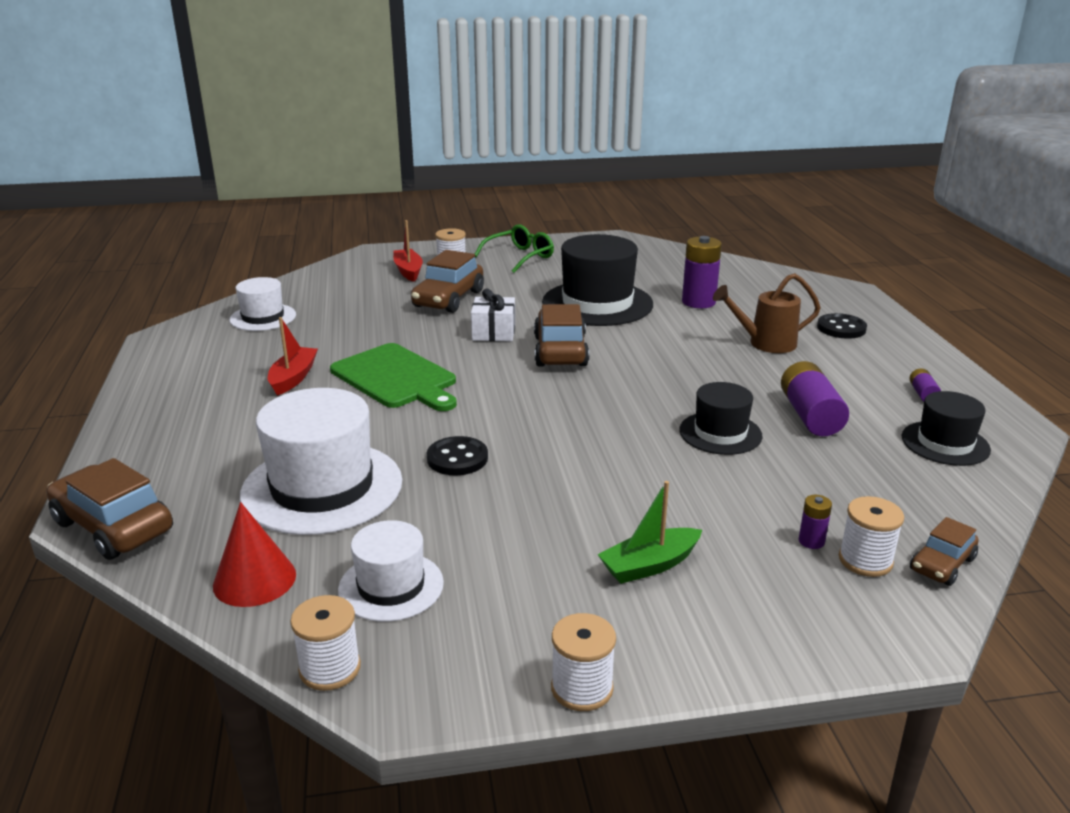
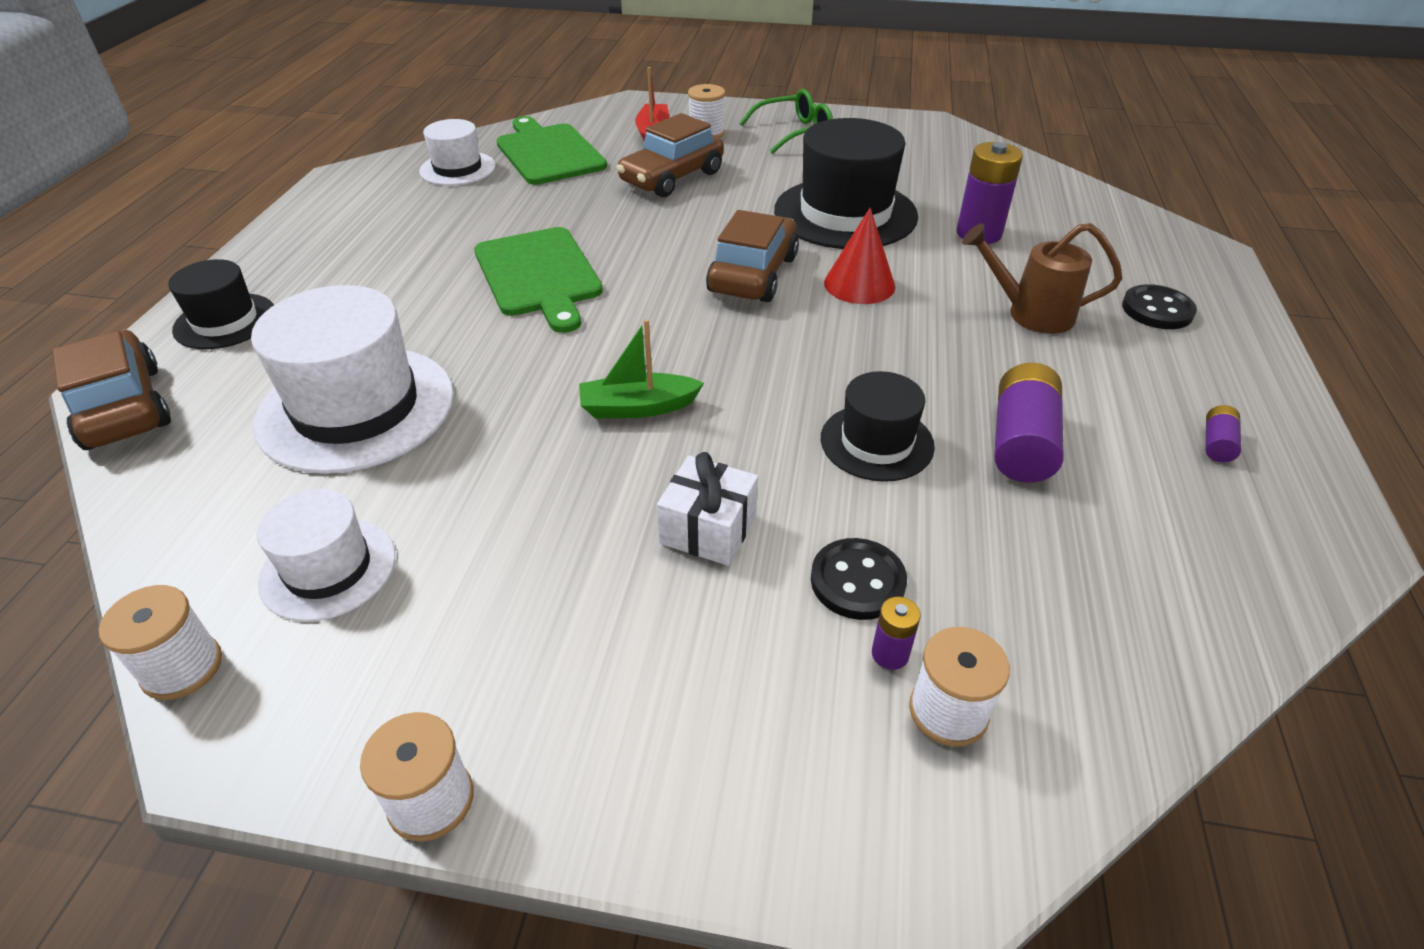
camera: 20 degrees right, 15 degrees up
(254, 579) = (200, 516): red cone -> red cone (859, 284)
(293, 378) = (432, 253): red boat -> none
(332, 296) = (549, 153): none -> green cutting board
(457, 458) = (528, 403): black button -> black button (857, 581)
(493, 332) = (692, 233): white gift -> white gift (708, 529)
(649, 565) = (646, 629): green boat -> green boat (638, 407)
(942, 564) = (1063, 755): brown car -> none
(945, 443) = (1200, 538): black hat -> black hat (225, 321)

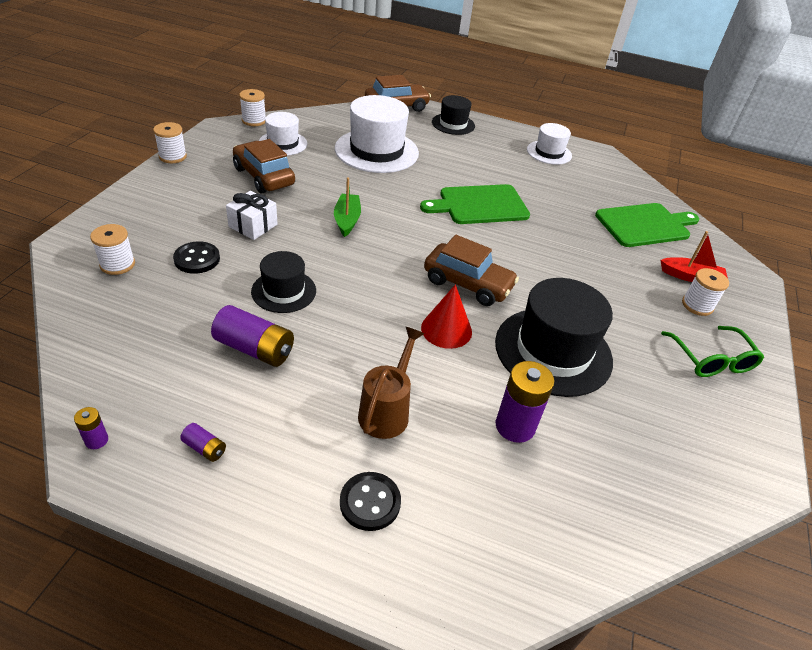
camera: 95 degrees right, 0 degrees up
(457, 169) = (615, 189): white hat -> white hat (549, 152)
(672, 178) = (610, 273): brown car -> brown car (264, 176)
(890, 654) = (154, 257): purple battery -> purple battery (96, 440)

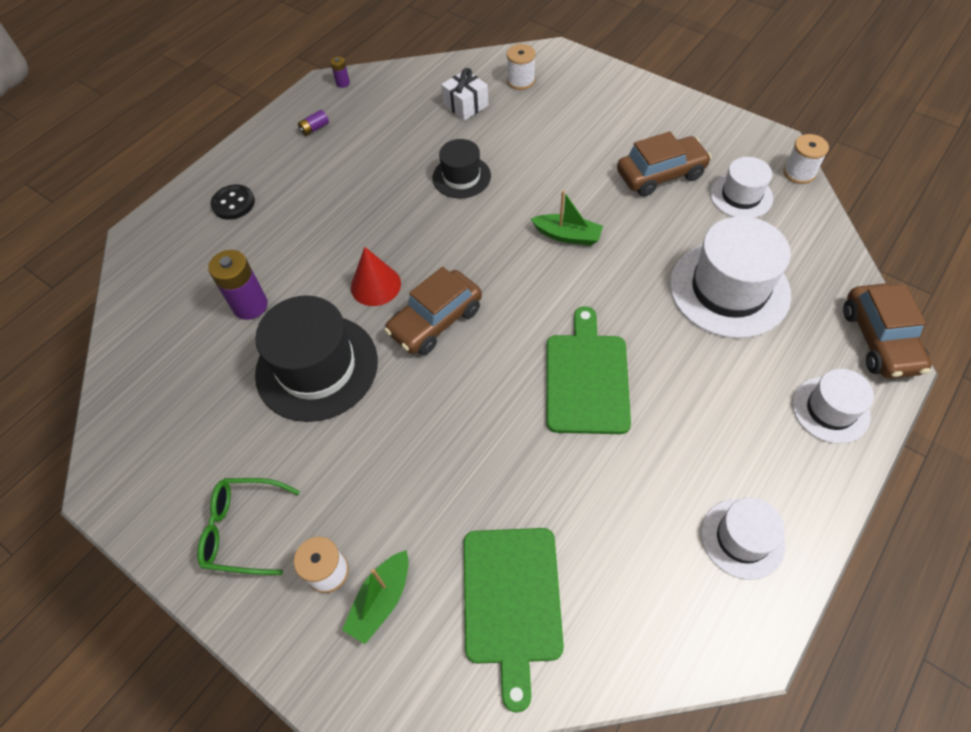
camera: 115 degrees right, 15 degrees up
(173, 156) = (702, 107): white spool -> none
(197, 259) = (519, 125): black button -> none
(253, 225) = (566, 162): white gift -> white gift (466, 105)
(254, 349) = (397, 155): purple battery -> none
(387, 411) = (302, 225): brown watering can -> none
(453, 124) = (830, 410): black hat -> white hat
(691, 277) = (381, 600): red boat -> green boat

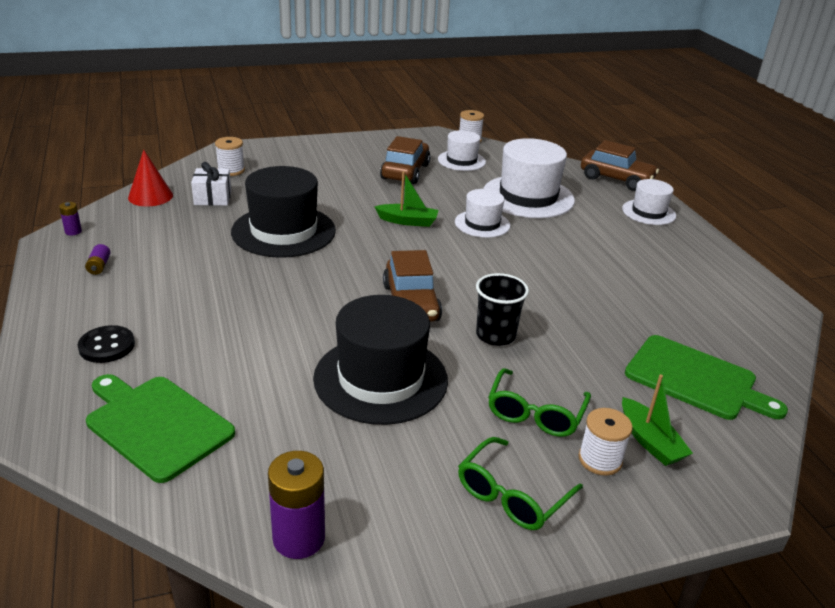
camera: 60 degrees left, 25 degrees down
(250, 305) = (255, 388): purple battery -> purple battery (299, 538)
(353, 493) = (535, 413): none -> green glasses
(375, 285) = (334, 313): red cone -> red cone (150, 196)
(441, 405) = (495, 335): none -> black cup
(461, 177) = (283, 231): black hat -> black hat, size x1.77
(567, 236) = (407, 221): green boat -> green boat turned 45 degrees clockwise
(587, 378) = (540, 270): green cutting board -> green cutting board (156, 424)
(742, 538) = (713, 277): white hat -> white hat (482, 224)

